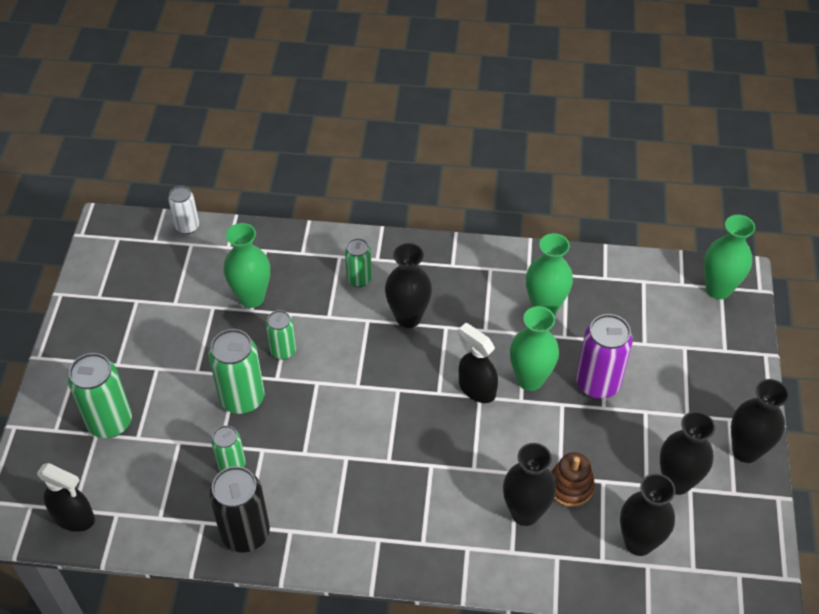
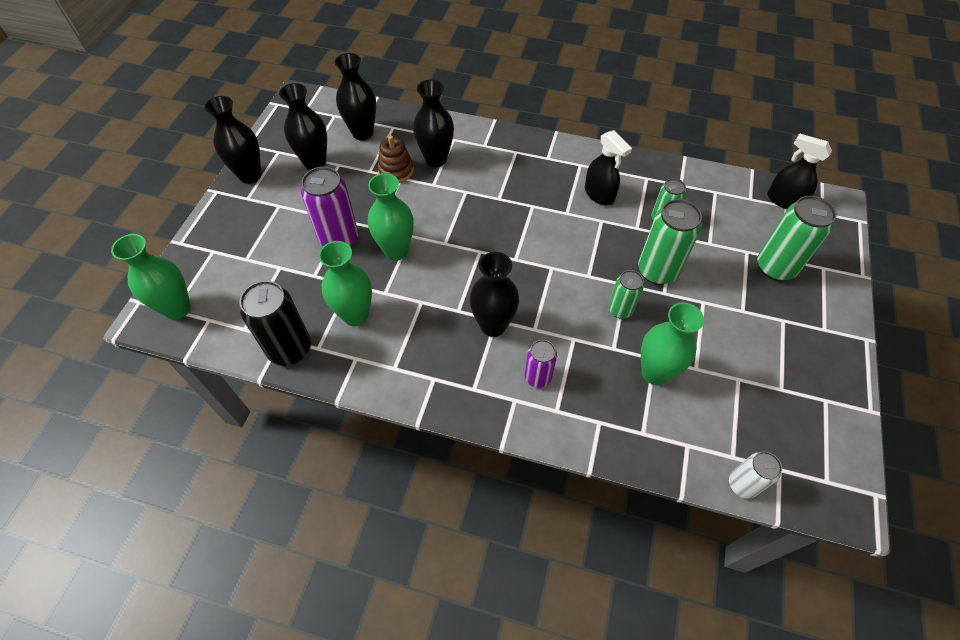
camera: 170 degrees left, 5 degrees up
(245, 533) = (647, 173): black can -> black can (290, 349)
(359, 279) = (537, 377): green can -> purple can
(476, 388) = (445, 250): black spray bottle -> black spray bottle (599, 195)

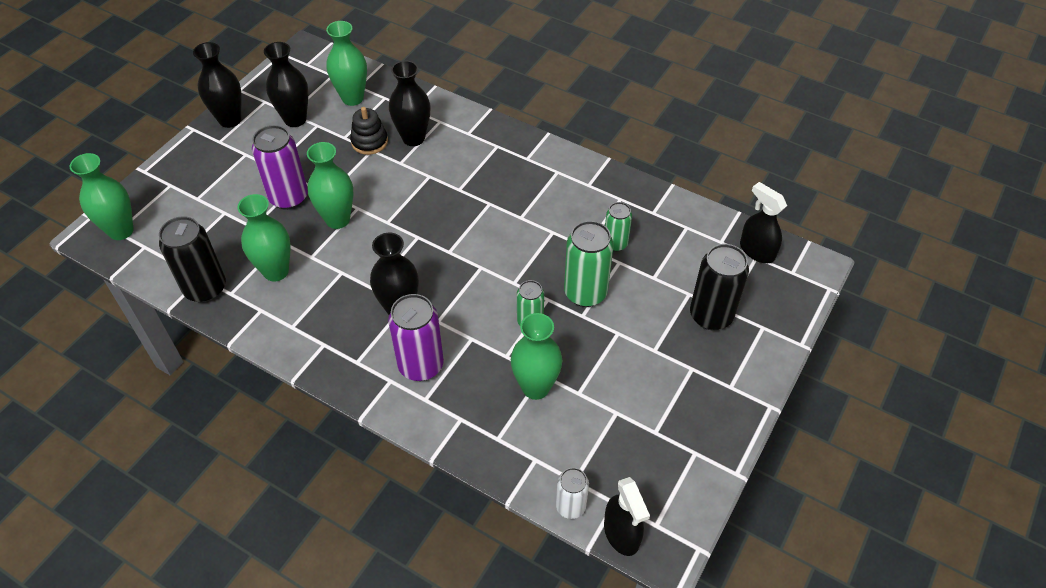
camera: 15 degrees right, 5 degrees down
(362, 133) = (352, 98): black vase -> green vase
(396, 170) = (369, 142): brown stacking toy -> black stacking toy
(537, 377) = (421, 365): purple can -> purple can, size x1.68
(599, 195) = (562, 206): black spray bottle -> black spray bottle (621, 534)
(775, 267) = (711, 316): green can -> black can

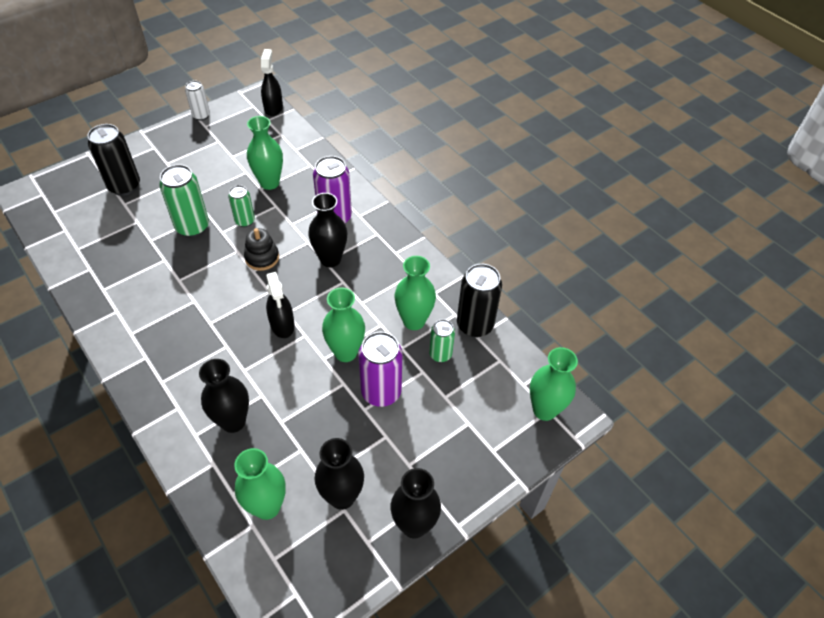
camera: 160 degrees left, 0 degrees up
(369, 142) = (278, 433): black stacking toy -> black stacking toy (262, 258)
(570, 506) = (291, 125): white can -> white can (201, 116)
(615, 244) = (140, 254): green can -> green can (440, 354)
(756, 251) = (48, 215): black spray bottle -> black spray bottle (282, 325)

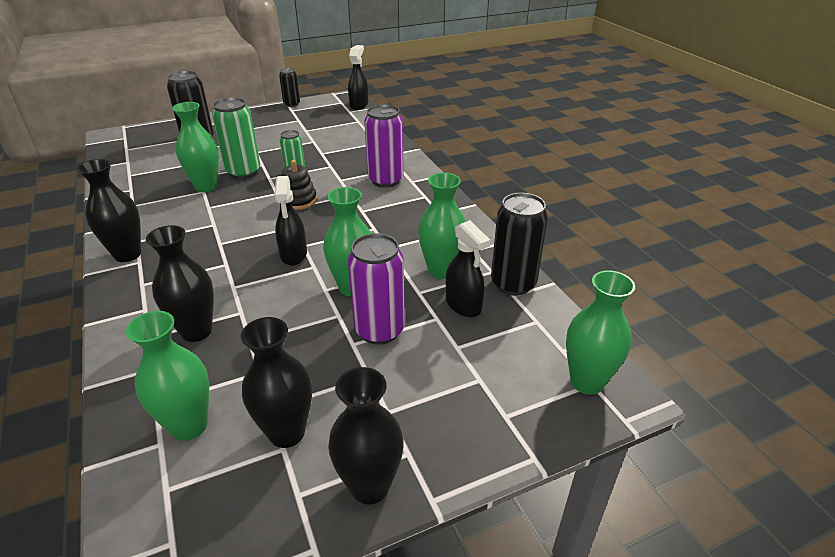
camera: 15 degrees right, 15 degrees down
(201, 116) = (292, 104): white can -> black can
(269, 183) = (332, 150): green vase -> green vase (206, 187)
(330, 259) = (368, 210): black vase -> black vase (127, 254)
(440, 354) = (463, 305): green can -> black spray bottle

